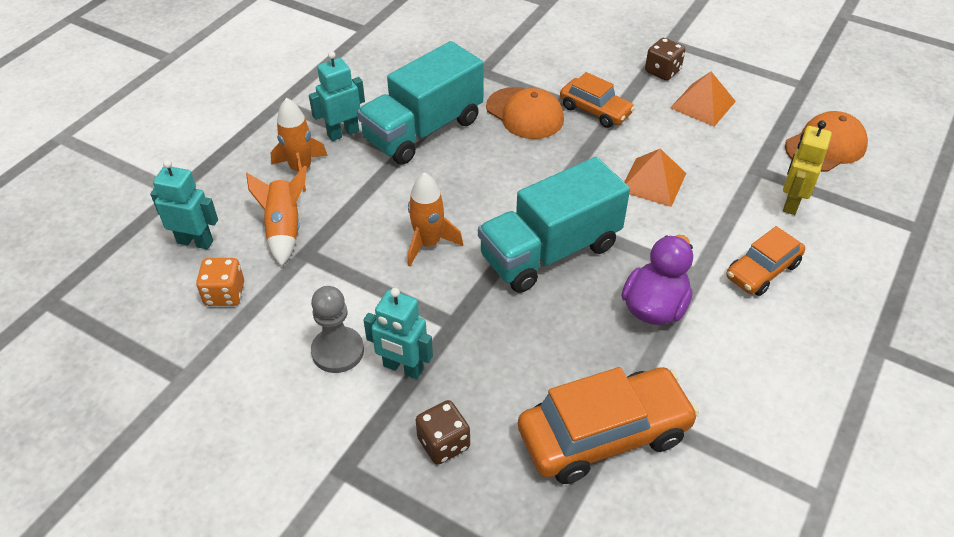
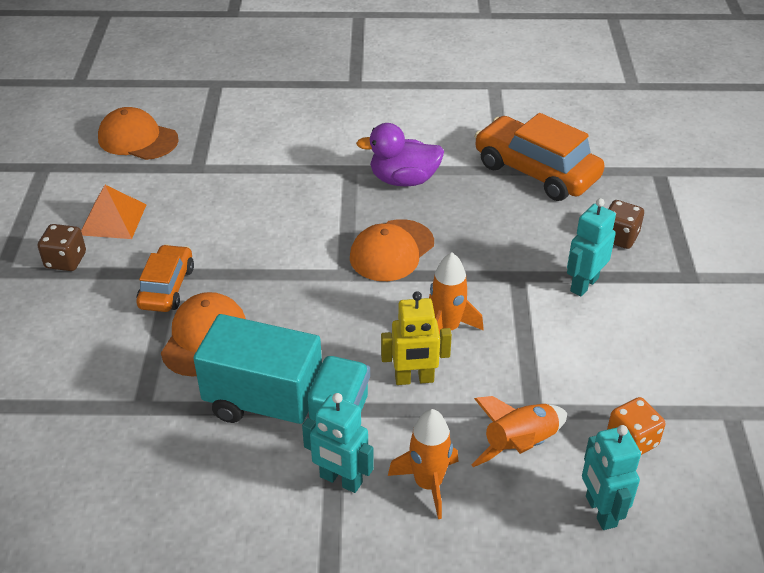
camera: 120 degrees left, 5 degrees down
(338, 351) = (607, 329): grey pawn -> none
(403, 368) = (584, 284): turquoise robot -> turquoise robot turned 135 degrees counterclockwise
(550, 251) = (391, 251): turquoise truck -> orange cap
(653, 182) = (255, 219): orange pyramid -> none
(762, 271) = (321, 141): orange car -> none
(791, 203) = (229, 142): yellow robot -> yellow robot (414, 379)

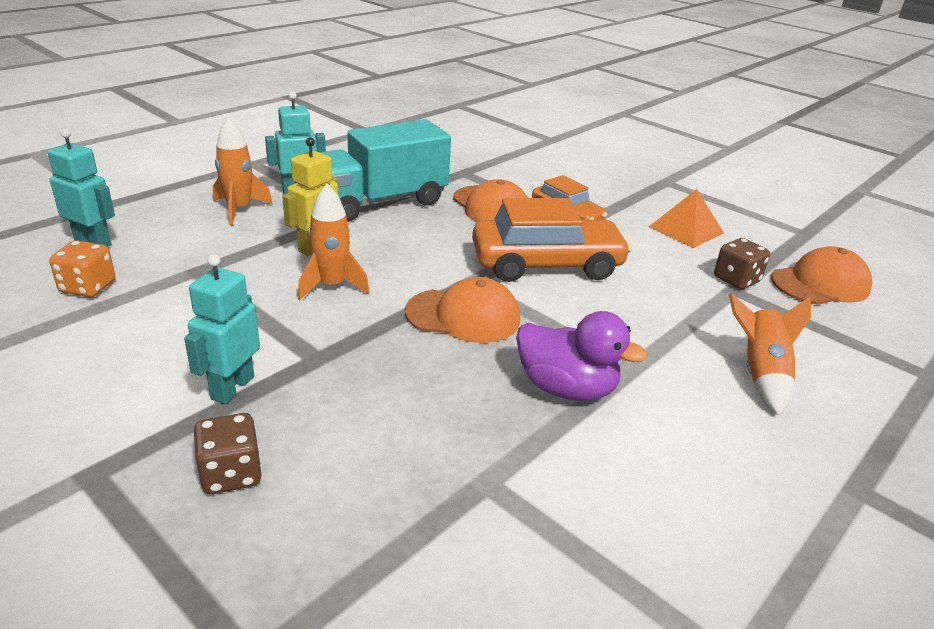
camera: 130 degrees right, 10 degrees down
(66, 260) = (650, 200): brown dice -> brown dice (736, 280)
(391, 251) = (463, 316): orange cap -> orange cap turned 105 degrees clockwise
(403, 180) = (566, 388): purple duck -> purple duck turned 75 degrees clockwise
(520, 445) = (189, 248): orange rocket -> orange rocket (760, 373)
(536, 171) = (443, 509): orange car -> orange car (546, 264)
(584, 284) = (232, 387): turquoise robot -> turquoise robot turned 150 degrees counterclockwise

